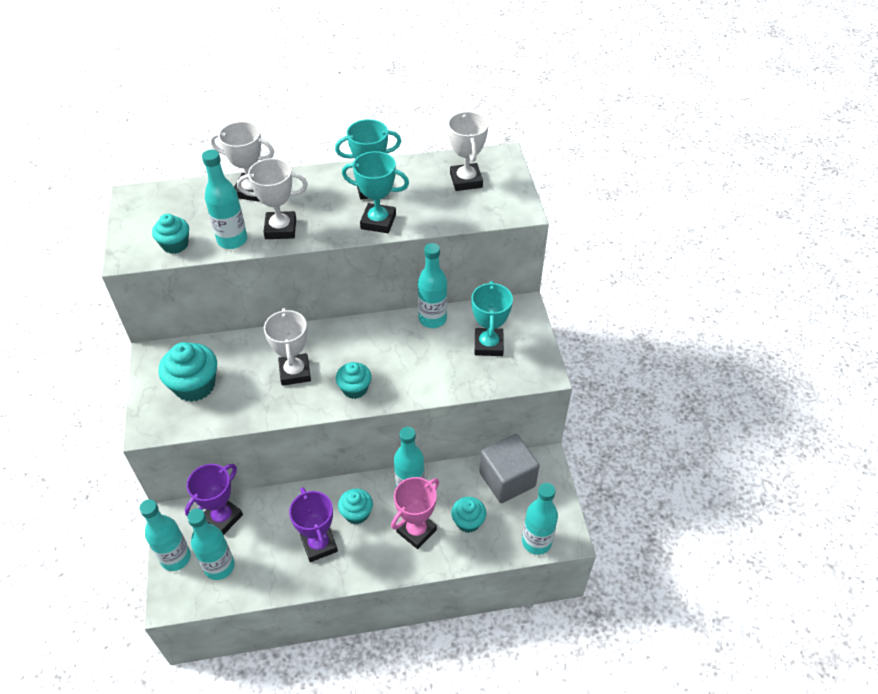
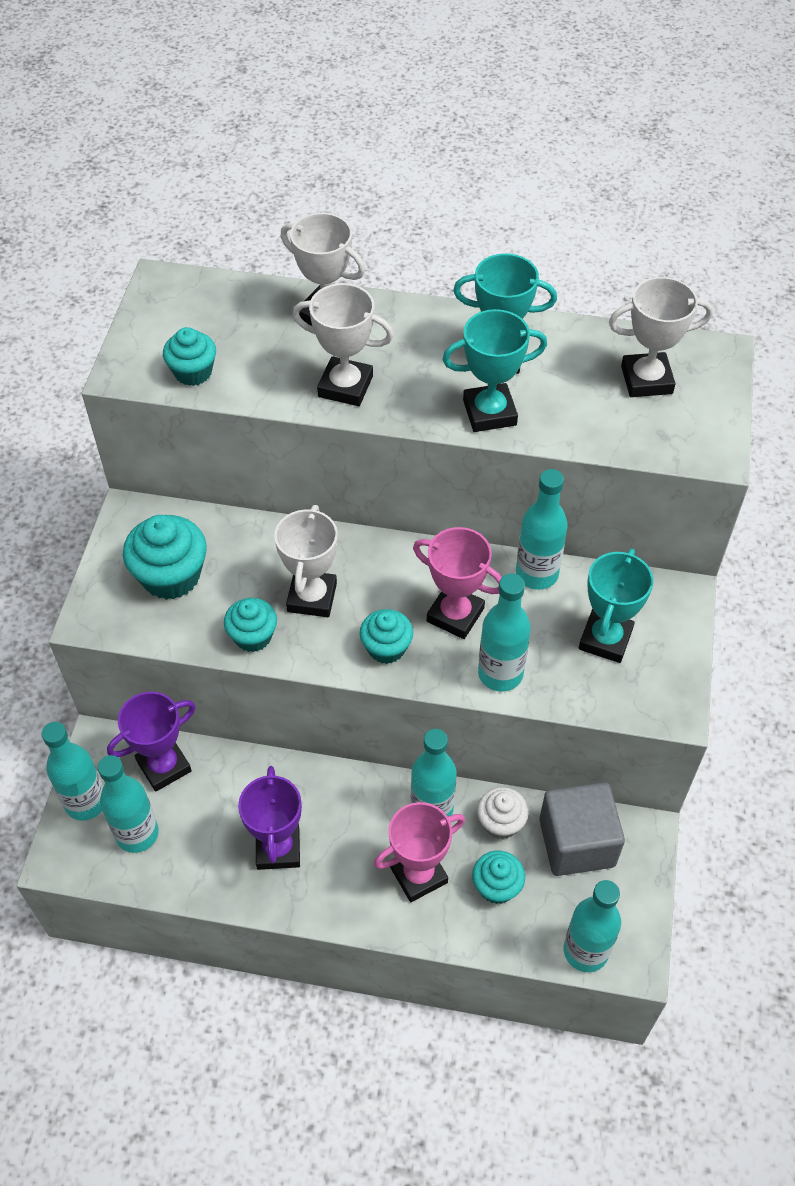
camera: 20 degrees right, 5 degrees up
(232, 240) = (272, 386): turquoise bottle -> turquoise bottle (500, 674)
(356, 513) = (344, 821): turquoise cupcake -> turquoise cupcake (253, 636)
(378, 221) = (489, 412): turquoise trophy -> turquoise trophy turned 45 degrees counterclockwise
(391, 357) = (455, 615): none -> pink trophy
(456, 482) = (500, 822): none -> white cupcake
(466, 180) = (646, 380): white trophy -> white trophy turned 75 degrees clockwise

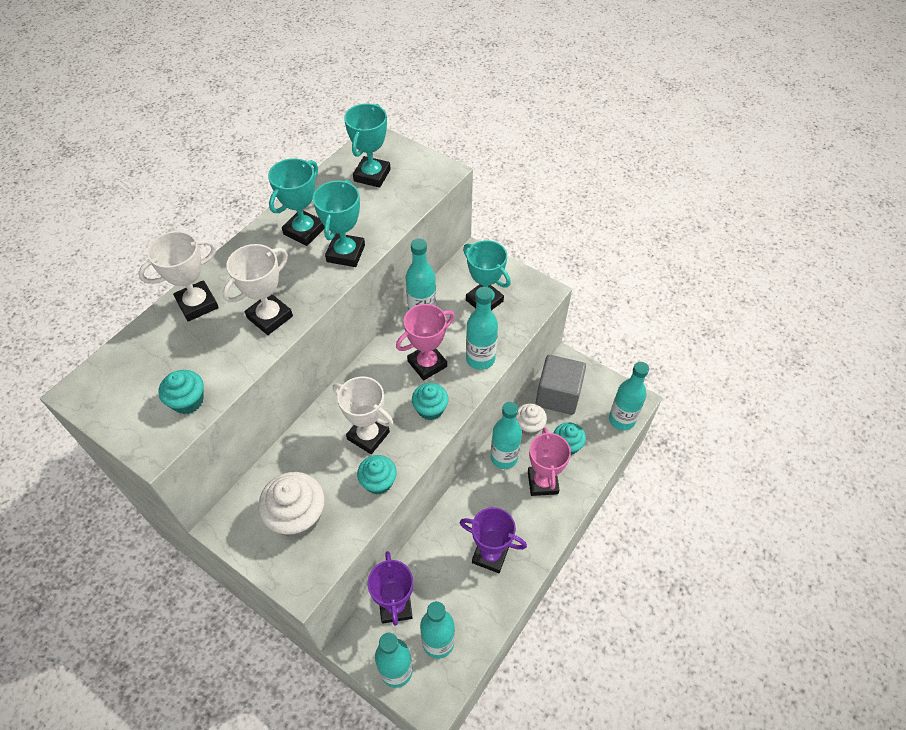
camera: 65 degrees left, 0 degrees up
(171, 576) = (297, 516): turquoise cupcake -> white cupcake
(646, 380) = (372, 175): white trophy -> turquoise trophy

